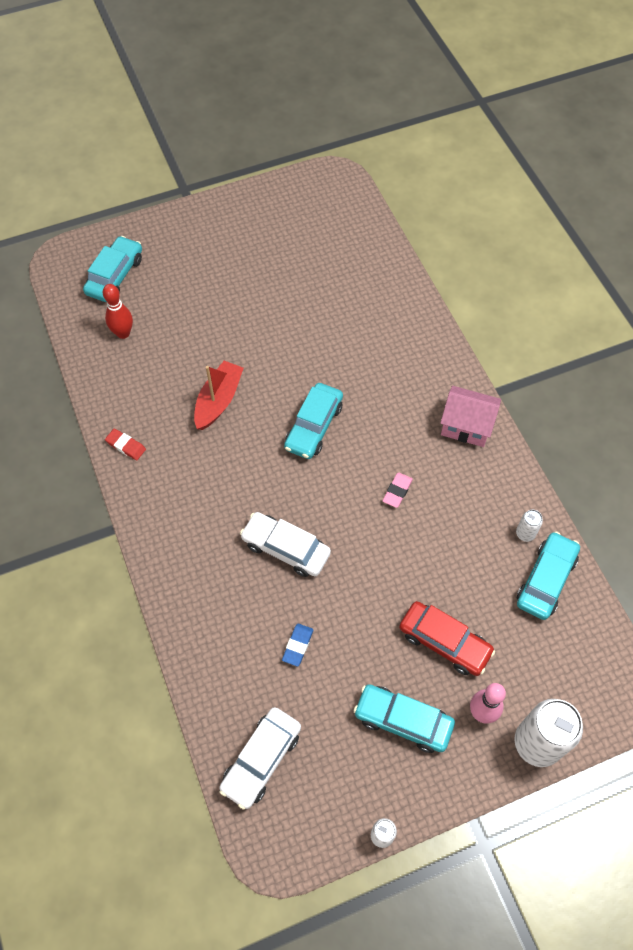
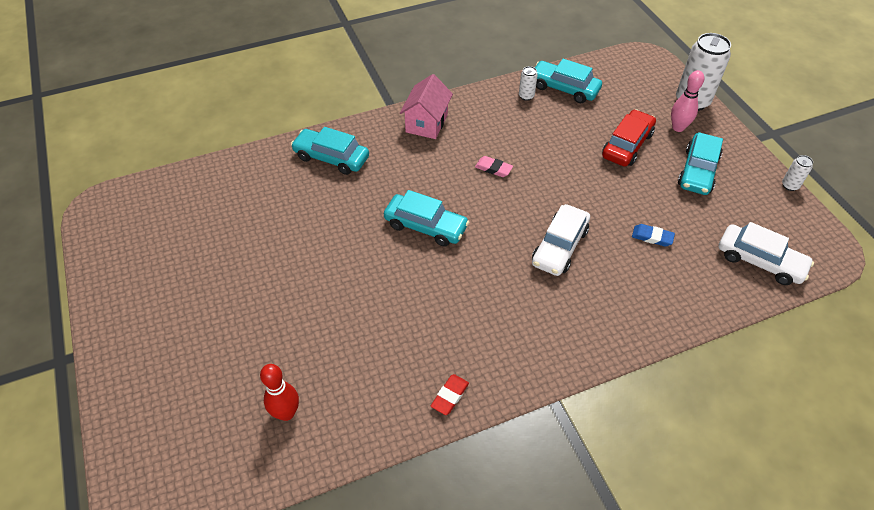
camera: 90 degrees left, 10 degrees down
(115, 276) = (190, 431): turquoise car -> turquoise car (331, 157)
(218, 400) = (392, 307): red boat -> none

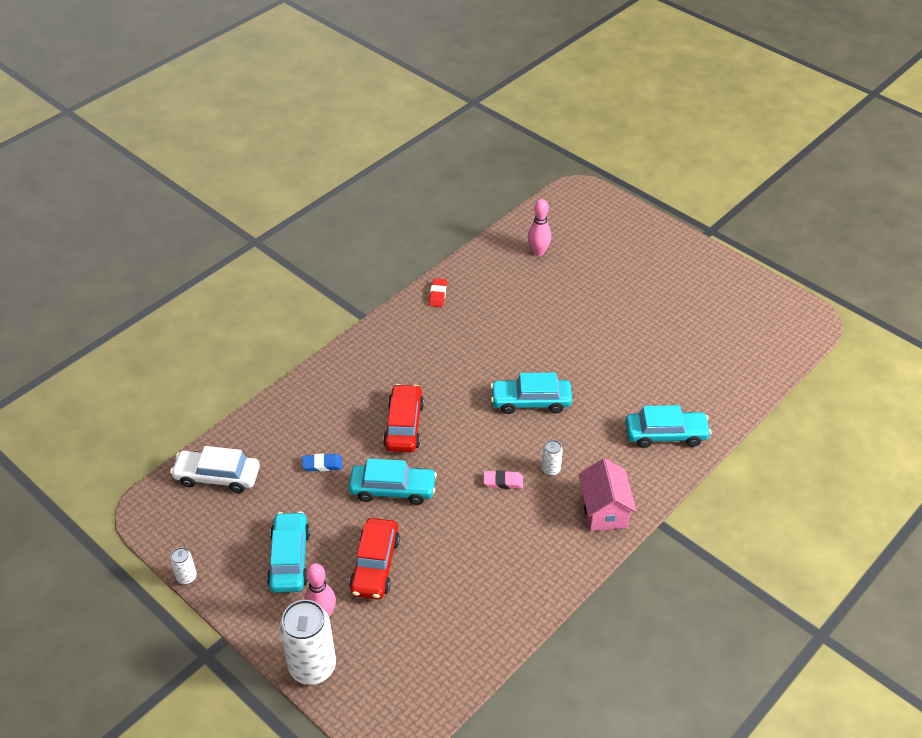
camera: 155 degrees right, 5 degrees down
(286, 413) = (538, 252): red bowling pin -> pink bowling pin
(526, 96) = (517, 593): white can -> white can (550, 469)
(559, 246) = (404, 425): white car -> red car
(564, 88) = (478, 625): turquoise car -> turquoise car (393, 489)

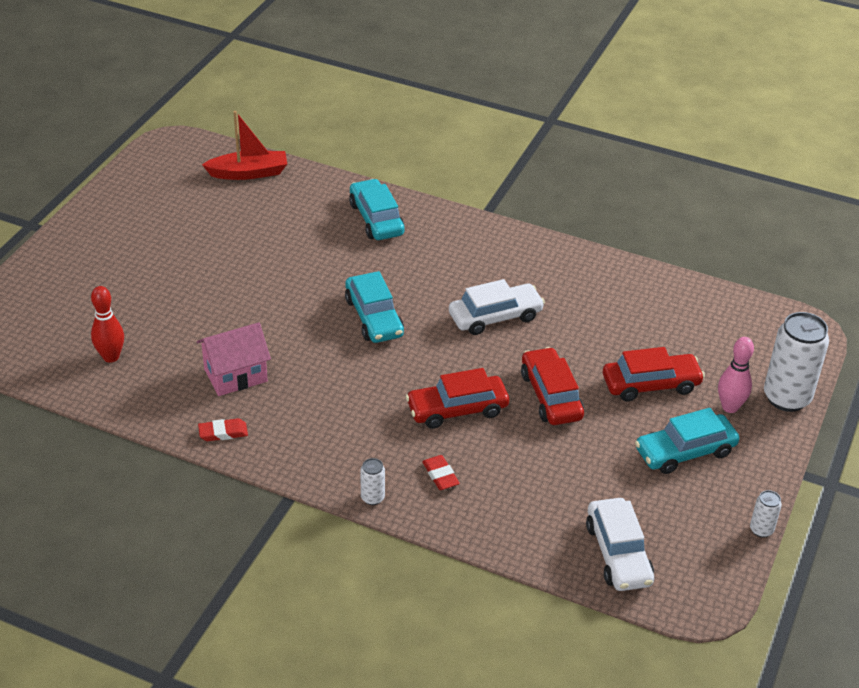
camera: 110 degrees left, 5 degrees down
(322, 464) = (549, 463): blue eraser -> none
(342, 397) = (440, 475): none -> red eraser
(393, 489) = (551, 395): turquoise car -> red car
(503, 481) = (495, 317): pink eraser -> white car
(538, 252) = (111, 357): pink bowling pin -> red bowling pin
(550, 469) = (462, 287): white can -> white can (372, 498)
(604, 510) = (493, 245): pink house -> pink house (235, 375)
(755, 362) = (249, 173): none -> red boat

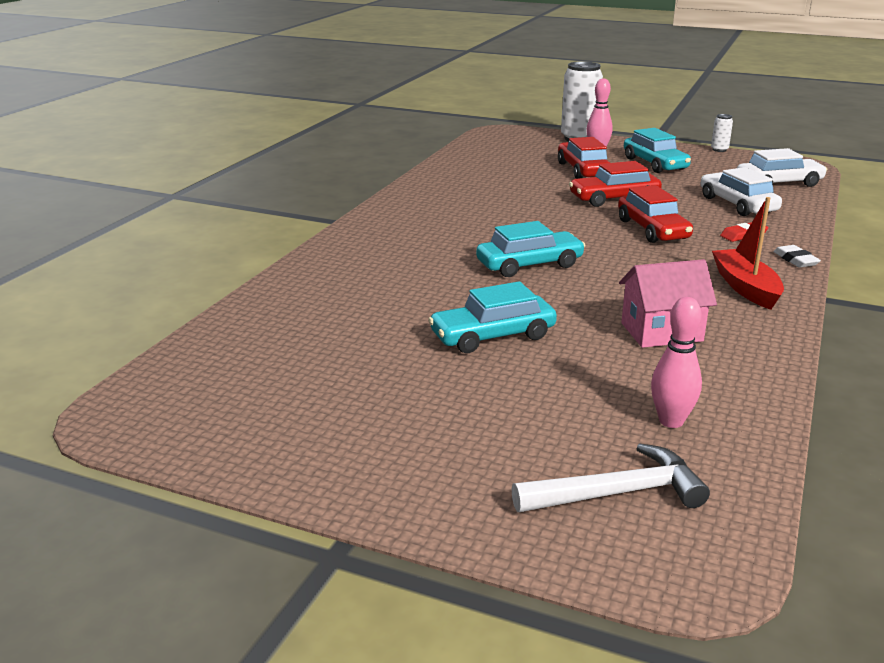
camera: 90 degrees left, 15 degrees down
(44, 322) = (617, 493): none -> white hammer
(111, 357) = (671, 421): red bowling pin -> pink bowling pin
(223, 432) = (762, 333): red eraser -> none
(235, 375) = (661, 332): pink house -> pink house turned 75 degrees counterclockwise
(249, 173) = (227, 347): red boat -> red boat (745, 287)
(372, 498) = (795, 260): white can -> white eraser
(376, 219) = (348, 267): turquoise car -> turquoise car (492, 336)
(495, 317) = (512, 216): white car -> white car (737, 204)

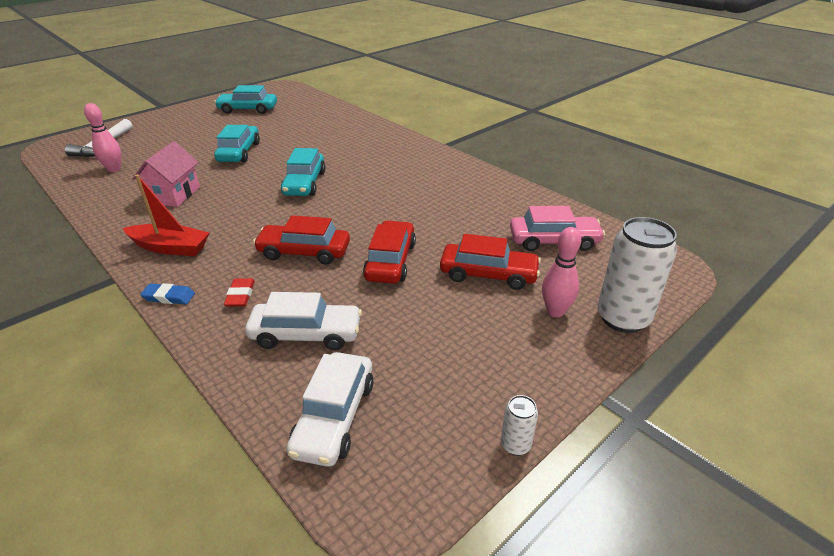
camera: 115 degrees right, 10 degrees up
(507, 158) = (554, 241): none -> pink car
(655, 164) = (481, 338): turquoise car -> turquoise car (248, 109)
(795, 260) = (169, 297): white eraser -> blue eraser

